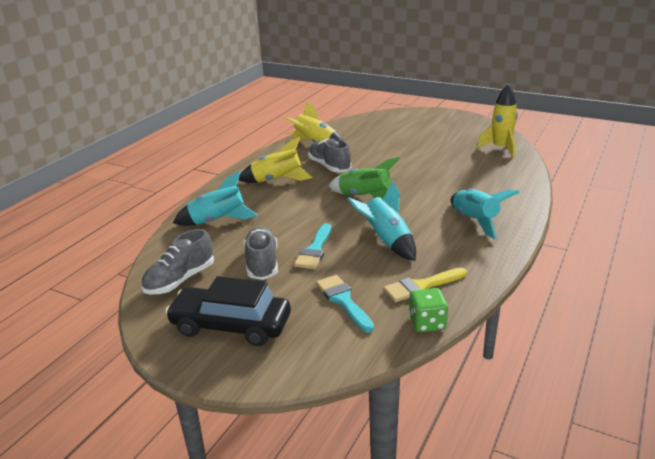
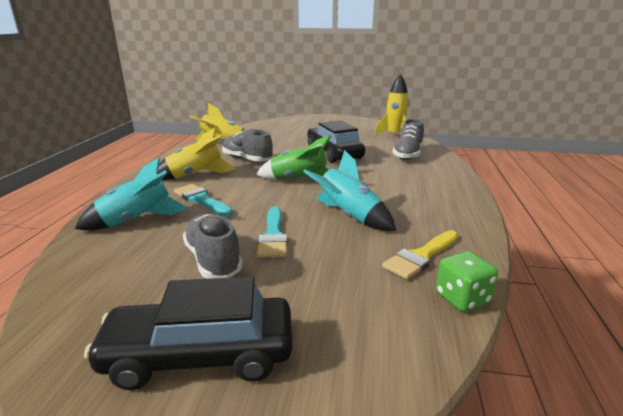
camera: 20 degrees left, 5 degrees down
(180, 280) = (98, 300): grey shoe -> grey shoe (408, 154)
(343, 301) = (343, 289): turquoise brush -> turquoise brush (201, 200)
(418, 167) = (334, 153): none -> black car
(475, 221) = (421, 189): turquoise rocket -> none

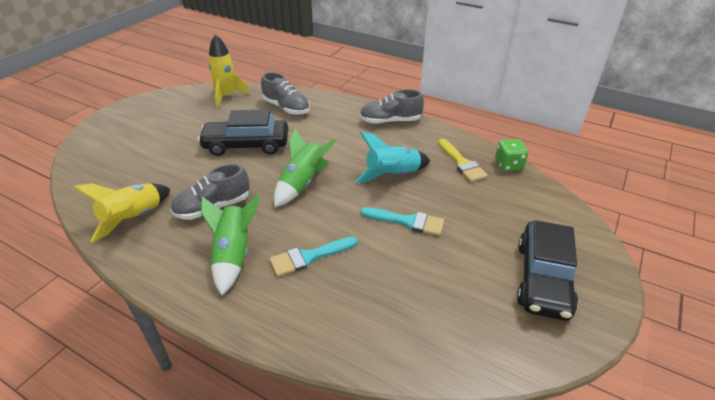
camera: 70 degrees left, 15 degrees up
(136, 220) = (334, 311): turquoise rocket -> none
(195, 175) = (233, 255): yellow rocket -> green rocket
(213, 260) = (434, 261): grey shoe -> grey shoe (390, 121)

